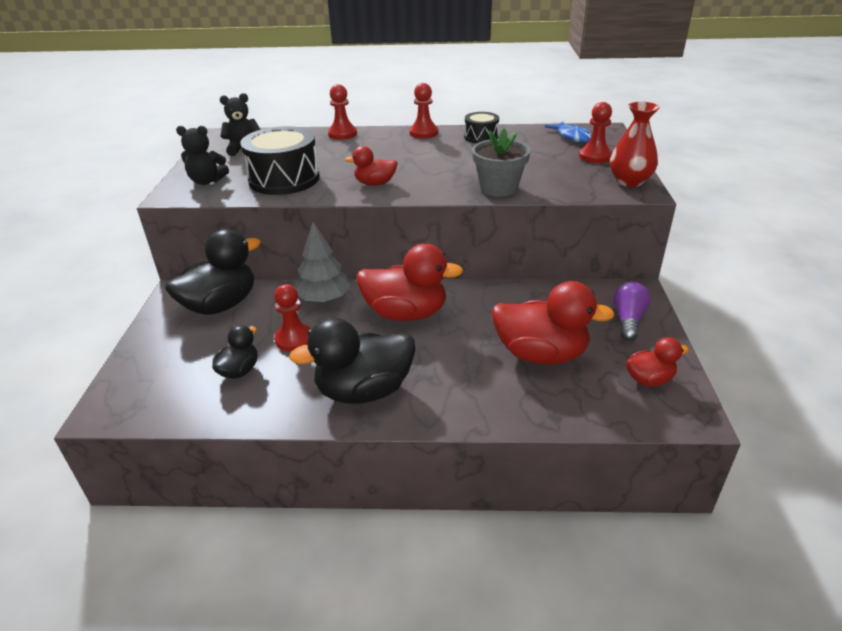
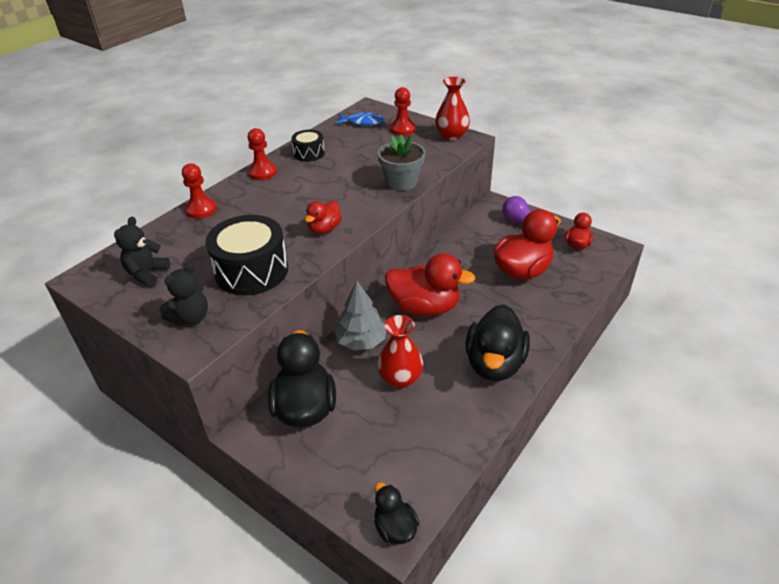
camera: 55 degrees left, 5 degrees up
(239, 371) = (413, 424): black duck -> black duck (395, 528)
(294, 339) = (400, 378): red pawn -> red vase
(406, 313) = (424, 307): red duck -> red duck turned 60 degrees clockwise

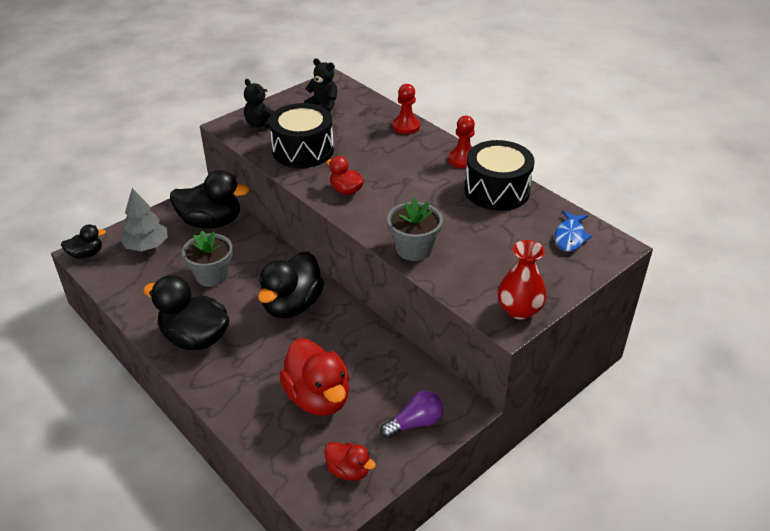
camera: 100 degrees right, 0 degrees up
(309, 153) = (497, 190): black drum -> black drum, size x1.84
(361, 341) = (266, 258): grey tree -> grey tree (147, 246)
(400, 378) = (212, 275): red vase -> grey flower pot
(402, 129) = (545, 268): red pawn -> none
(424, 307) = (292, 305): red duck -> black duck

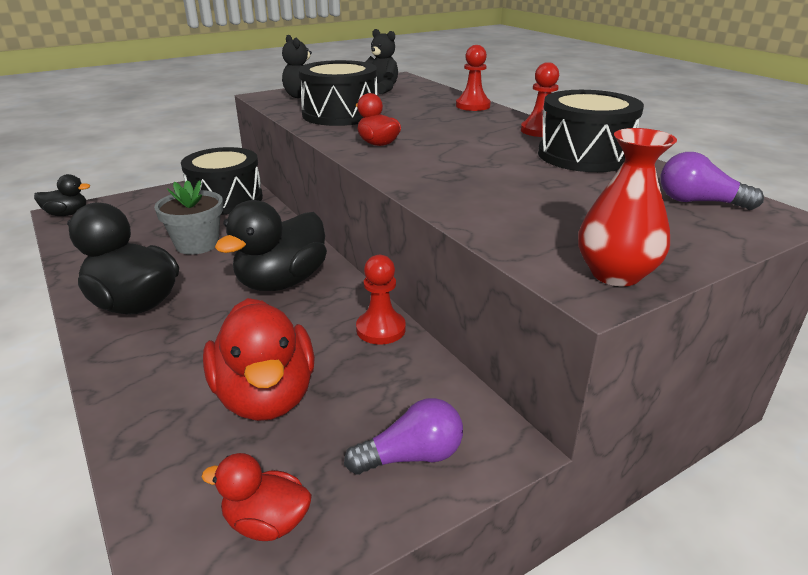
camera: 10 degrees right, 10 degrees down
(147, 246) = (140, 213): grey tree -> none
(211, 222) = (226, 199): black duck -> black drum
(348, 470) = (267, 522): red duck -> red duck turned 150 degrees clockwise
(374, 338) = (381, 329): none -> red pawn
(414, 249) = (451, 197): grey flower pot -> none
(570, 237) = (698, 202): blue fish -> purple light bulb

